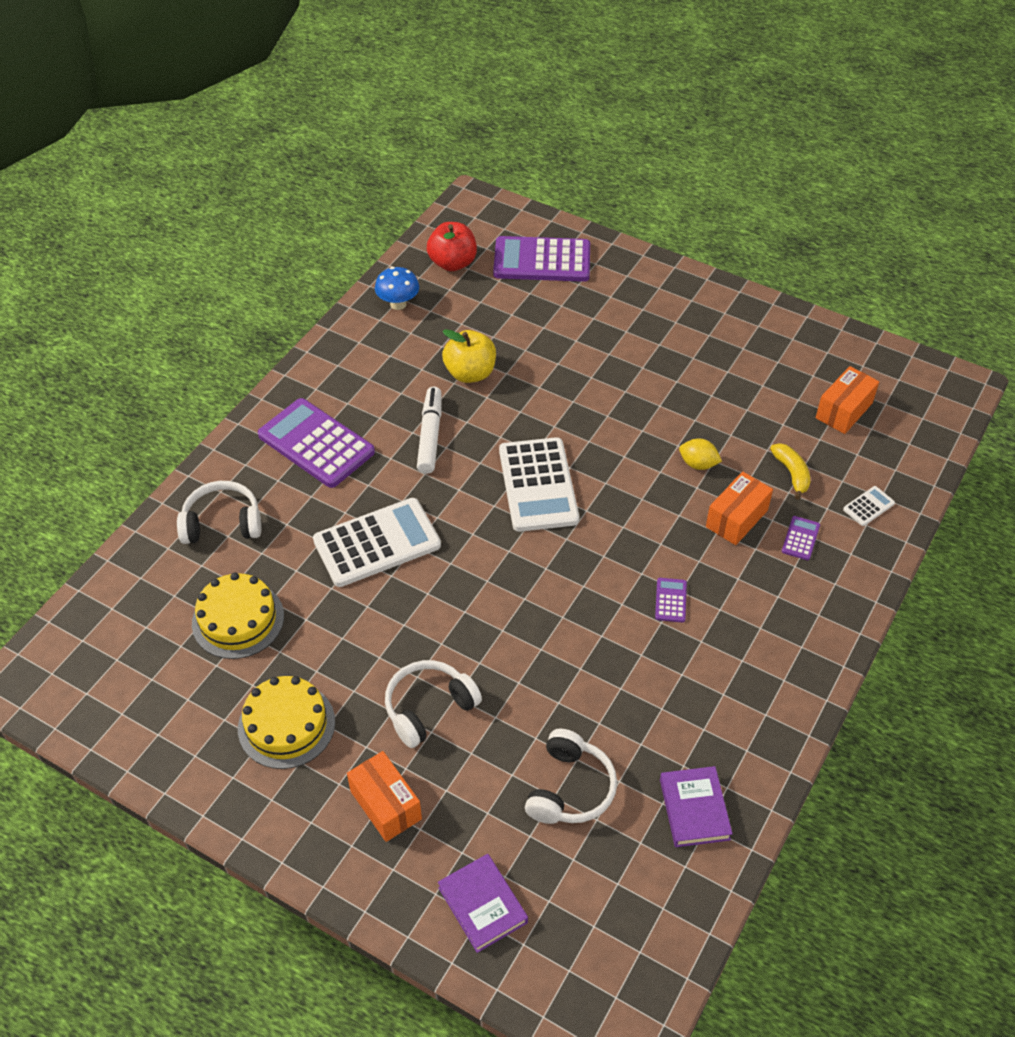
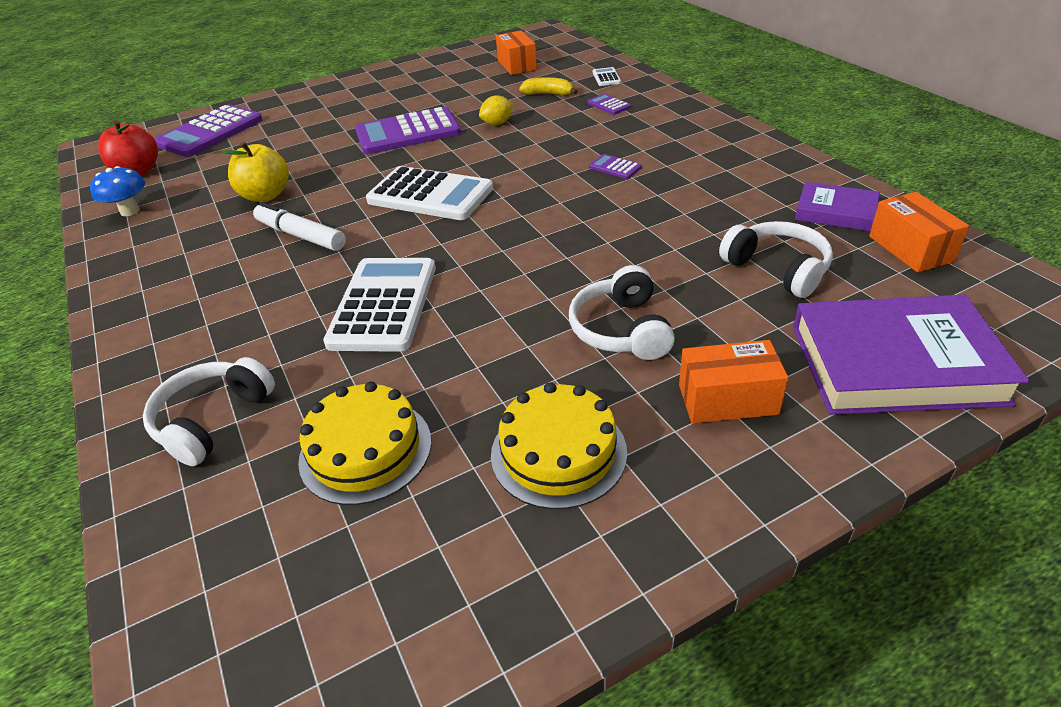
camera: 55 degrees left, 10 degrees down
(316, 444) = (209, 310): purple calculator -> purple calculator (408, 132)
(482, 905) = (895, 364): purple book -> purple book, size x1.84
(736, 518) = (565, 122): orange box -> orange box (910, 249)

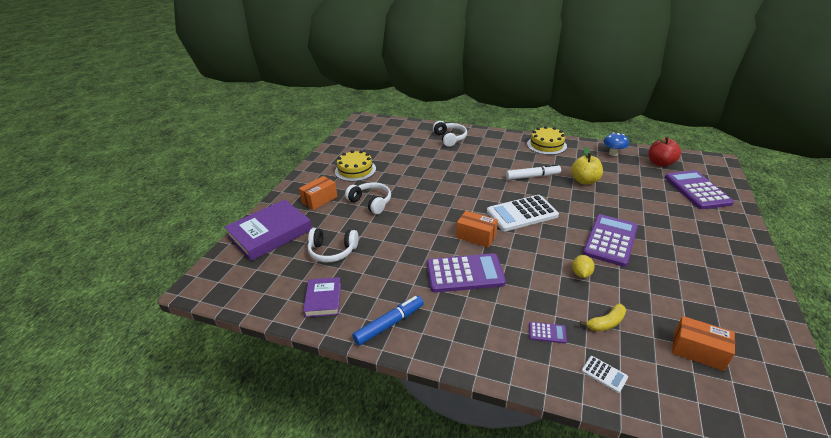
camera: 135 degrees right, 5 degrees down
(365, 450) = (403, 151): yellow cake -> yellow cake (546, 145)
(384, 305) = (457, 174): white calculator -> none
(615, 167) = (465, 274): purple calculator -> purple calculator, size x2.36
(762, 160) = (389, 324): none -> blue marker
(835, 212) = (323, 299): purple book -> purple book turned 75 degrees counterclockwise
(910, 249) = (277, 291): orange box -> orange box (476, 236)

